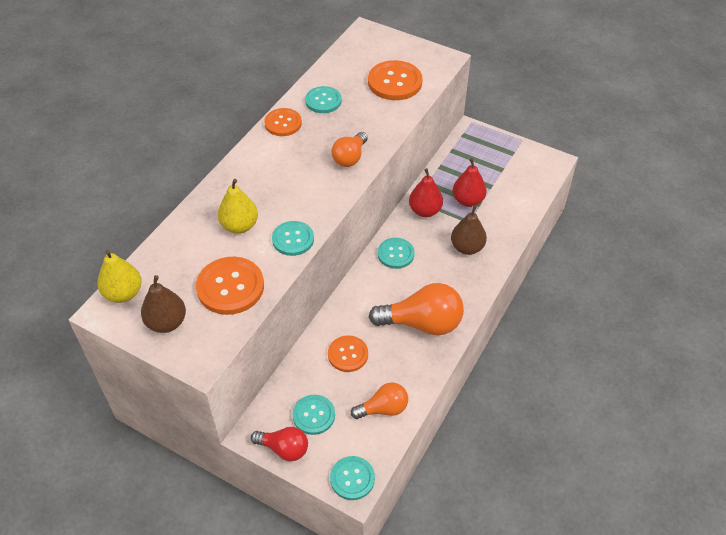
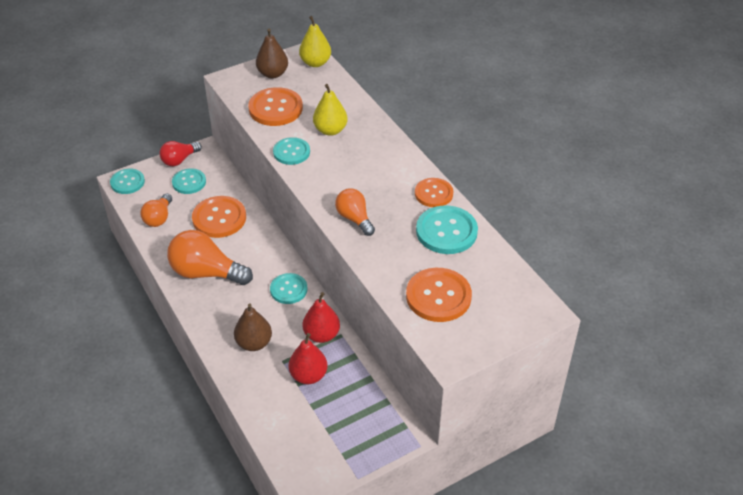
camera: 120 degrees right, 5 degrees down
(323, 101) = (446, 231): turquoise button -> turquoise button, size x1.53
(348, 354) = (219, 218): orange button -> orange button, size x1.53
(422, 323) = (206, 273): orange light bulb -> orange light bulb turned 75 degrees clockwise

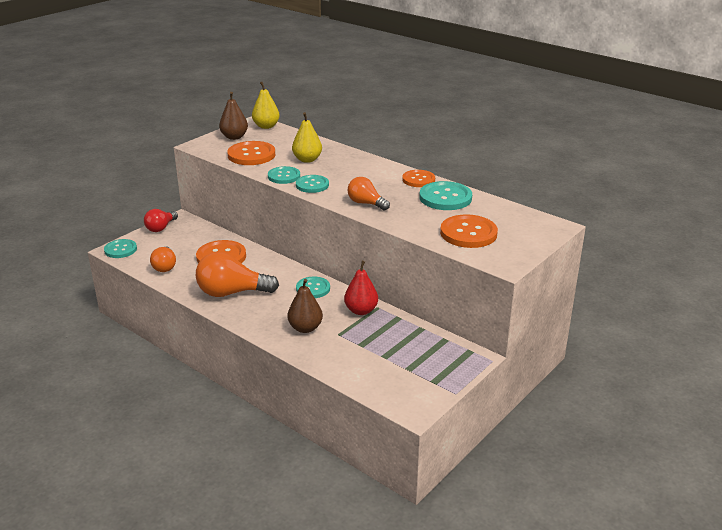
camera: 20 degrees left, 15 degrees down
(189, 182) = (178, 240): turquoise button -> turquoise button (312, 185)
(308, 375) = (367, 338): red pear -> none

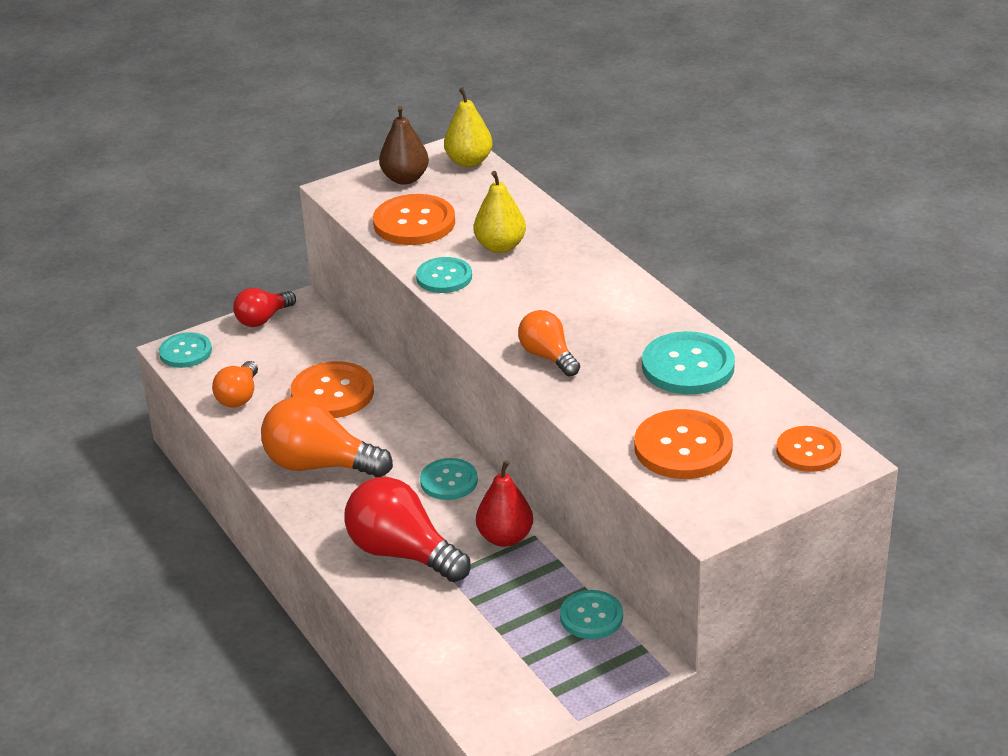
camera: 20 degrees right, 5 degrees up
(305, 328) = (402, 553): brown pear -> red light bulb
(312, 185) = (480, 303): turquoise button -> turquoise button (591, 616)
(418, 180) = (664, 320): orange button -> orange button (808, 451)

